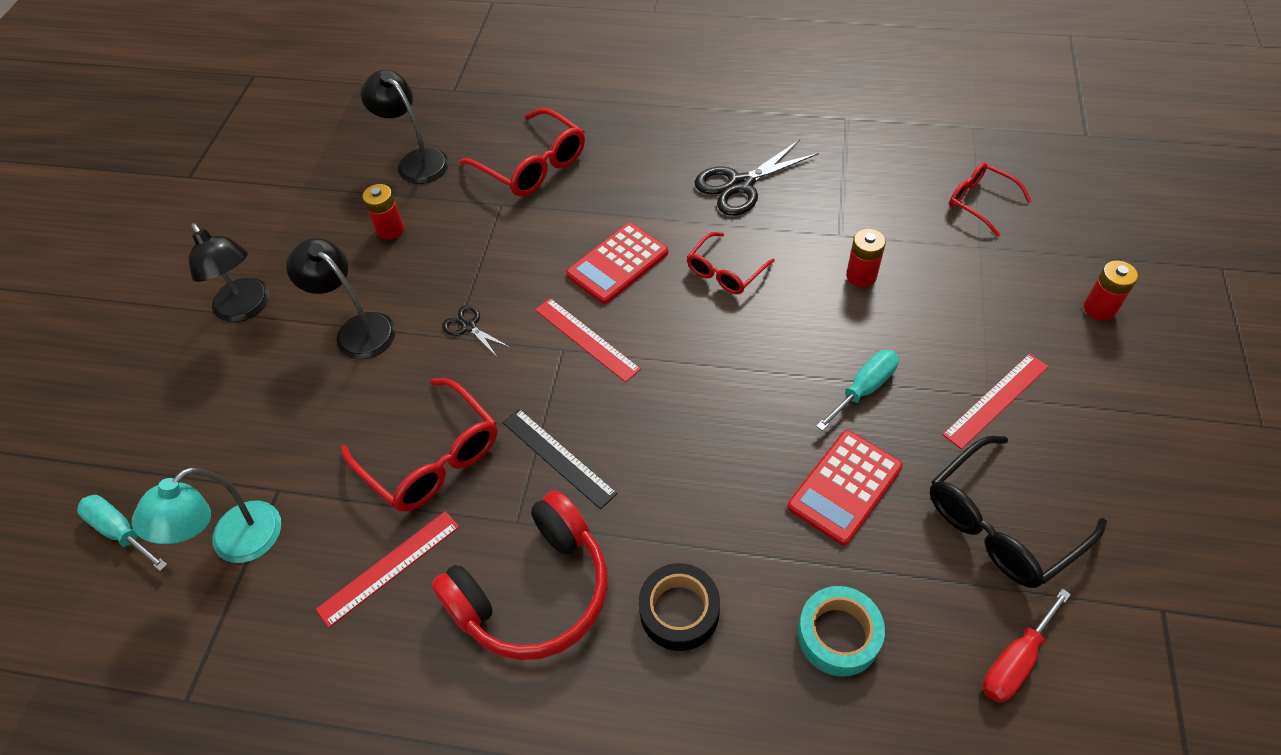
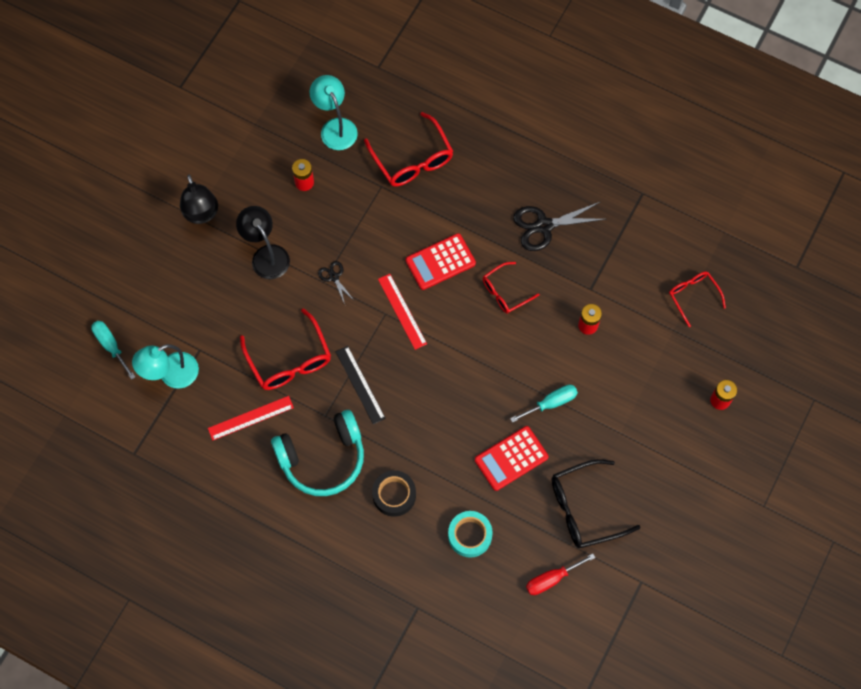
camera: 15 degrees right, 15 degrees up
(416, 161) = (335, 127): black lamp -> turquoise lamp
(533, 592) = (322, 458): red headphones -> turquoise headphones
(996, 400) = (623, 437): red ruler -> none

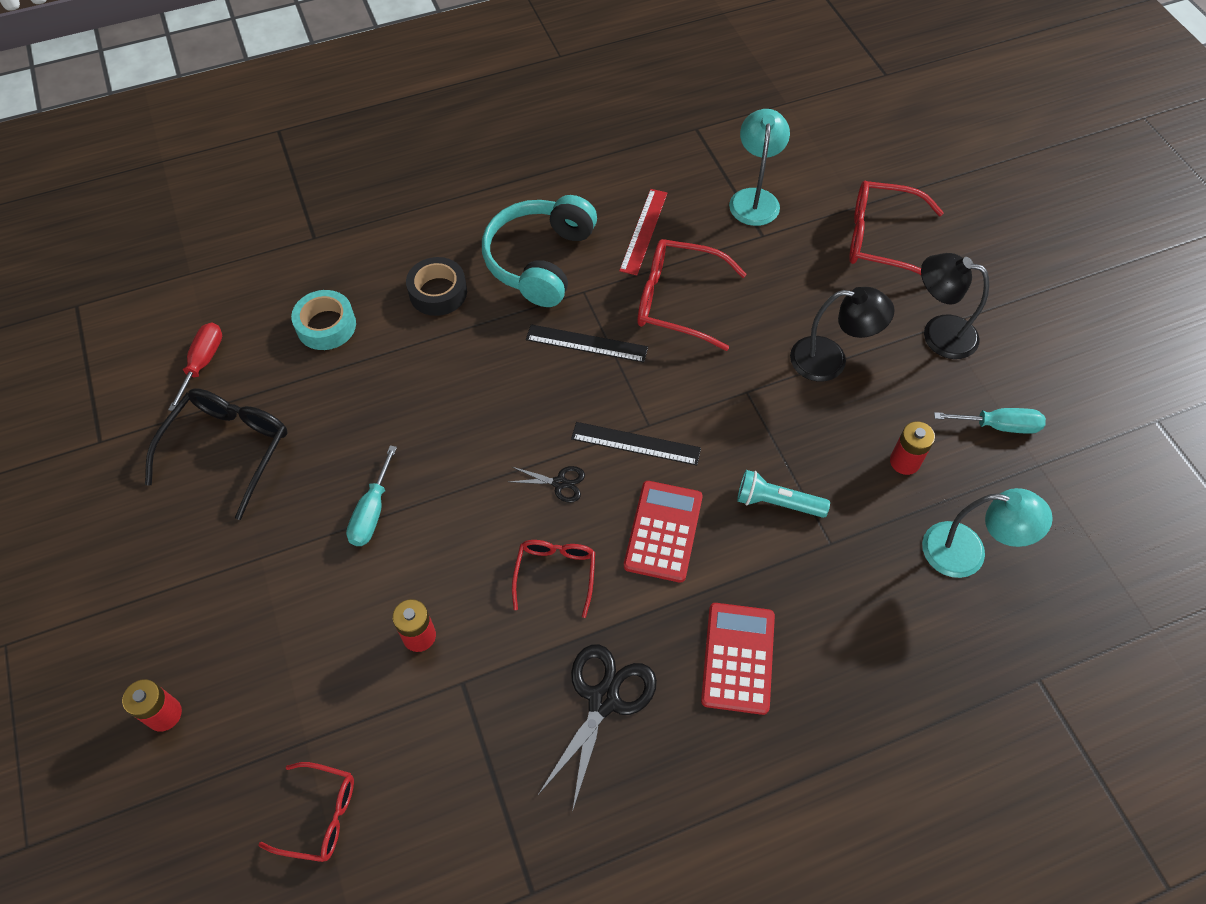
camera: 130 degrees right, 10 degrees down
(111, 346) = (833, 172): turquoise screwdriver -> turquoise screwdriver (999, 426)
(334, 277) = (743, 406): black scissors -> black scissors (559, 483)
(379, 223) = (777, 502): none -> turquoise flashlight
(402, 311) = (636, 443): red ruler -> black ruler
(412, 159) = (844, 610): red glasses -> red glasses (881, 240)
(511, 458) = (358, 422): red calculator -> red calculator (738, 658)

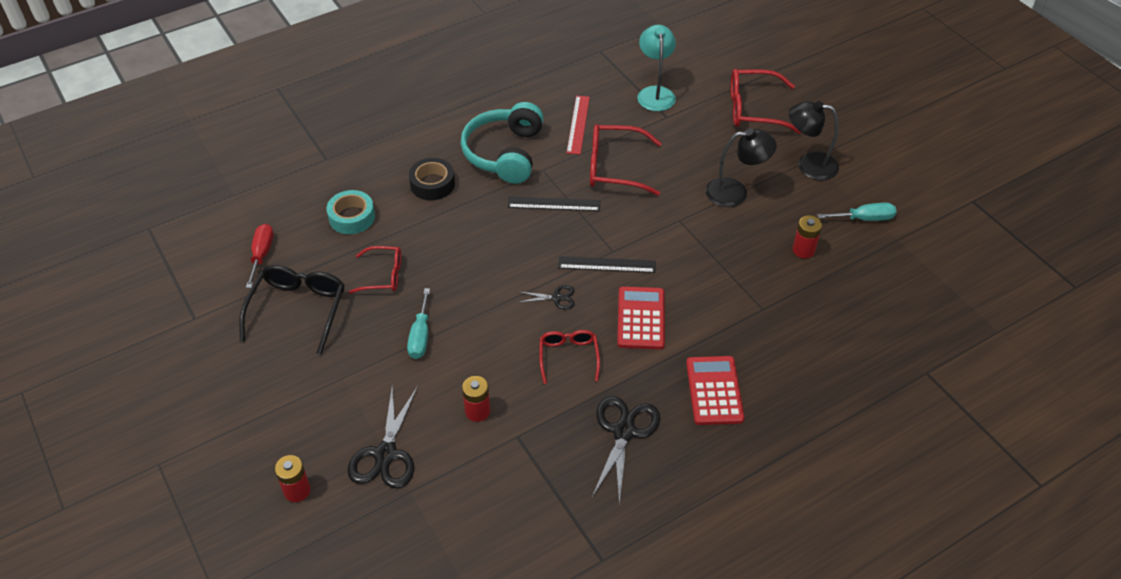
camera: 10 degrees left, 10 degrees down
(287, 680) = (386, 454): none -> black scissors
(320, 815) = (433, 537): red glasses -> red glasses (383, 275)
(777, 502) = (719, 288): turquoise flashlight -> none
(967, 552) = (860, 301): turquoise lamp -> none

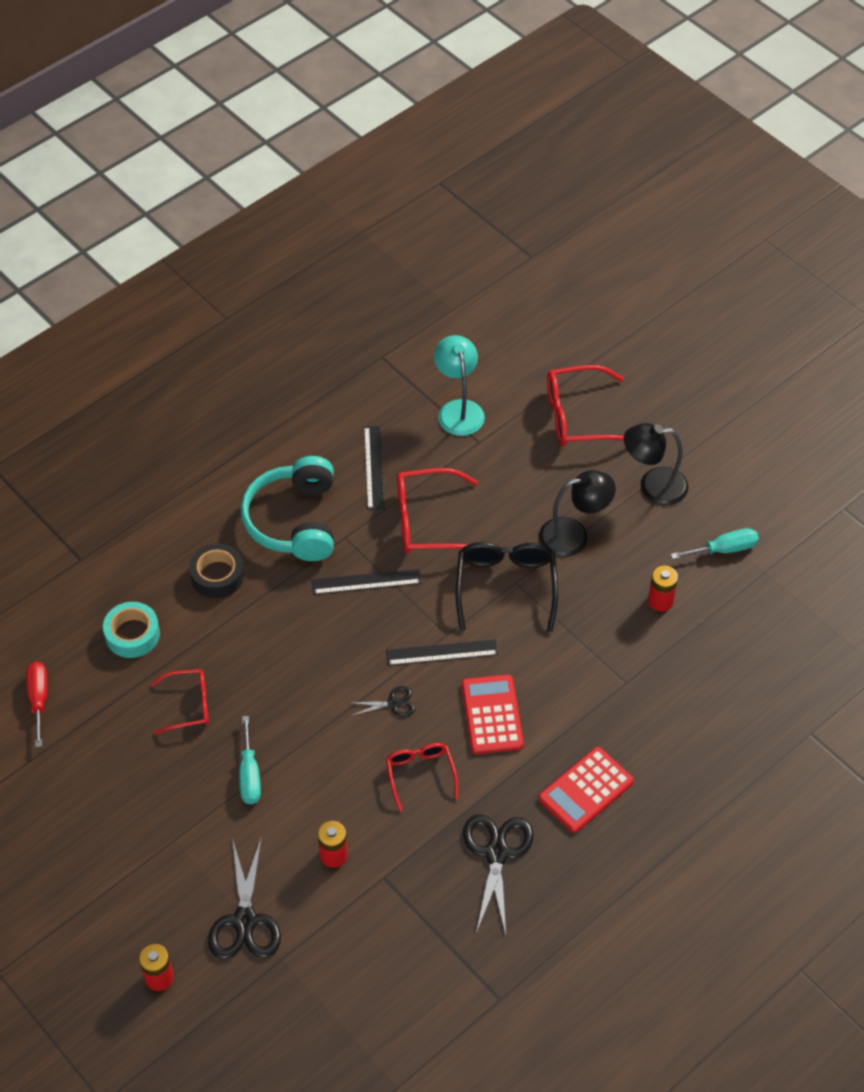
camera: 10 degrees left, 5 degrees up
(298, 310) = (101, 764): black glasses -> black glasses (506, 586)
(578, 124) = (374, 467): red ruler -> black ruler
(714, 391) = (586, 790): red calculator -> red calculator turned 120 degrees counterclockwise

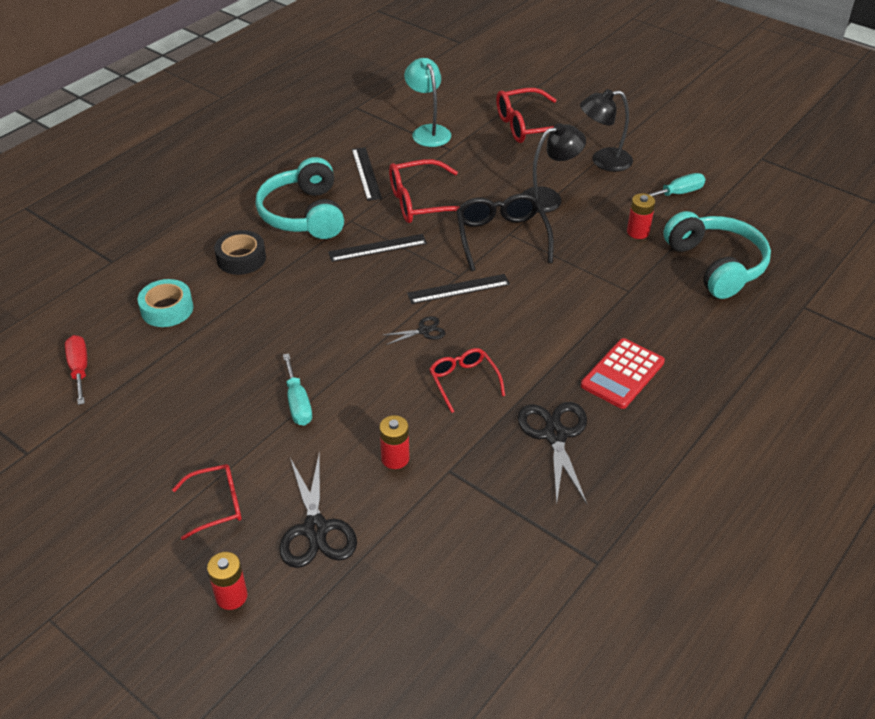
camera: 10 degrees left, 10 degrees down
(188, 705) = (228, 356): red glasses -> red glasses (216, 505)
(492, 715) = (517, 328): red calculator -> none
(732, 661) = (716, 265): none -> turquoise headphones

